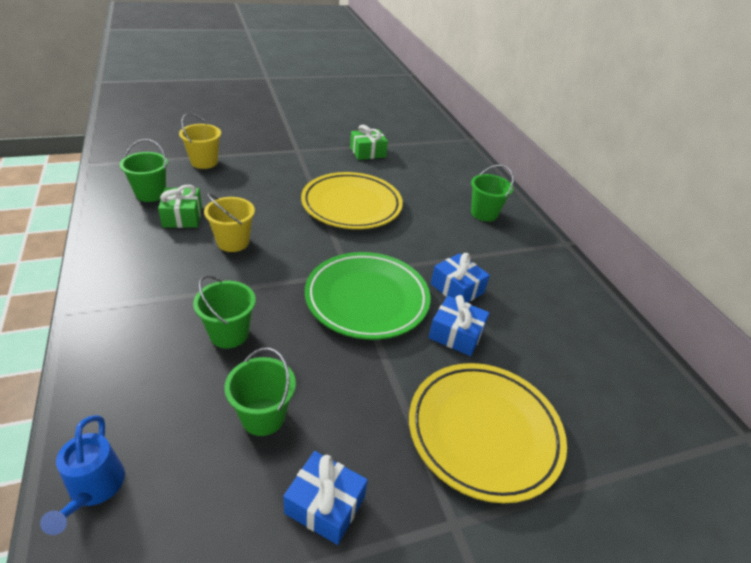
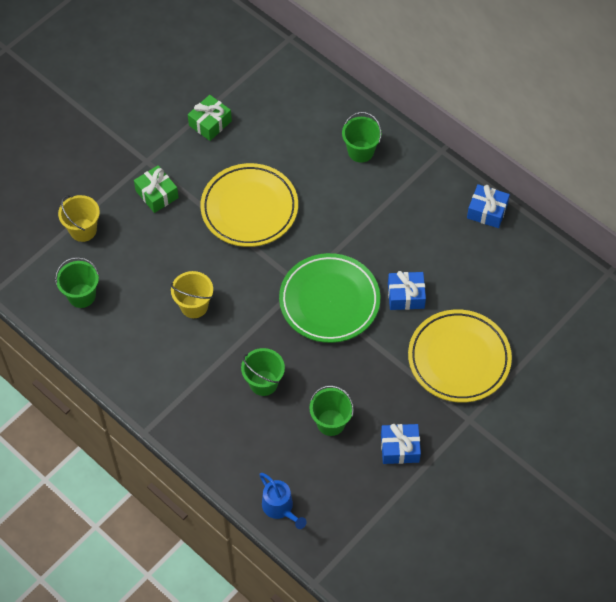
camera: 25 degrees left, 20 degrees up
(182, 216) = (132, 304): green gift -> green gift (157, 194)
(457, 288) = (384, 252): blue gift -> blue gift (487, 211)

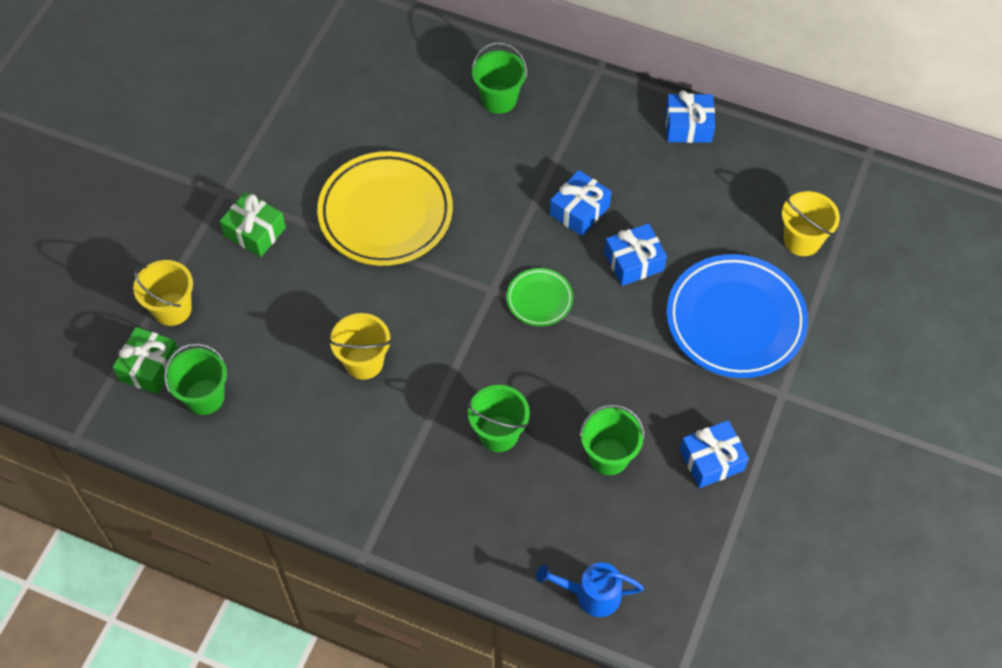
camera: 20 degrees left, 0 degrees up
(210, 123) = (289, 120): green gift -> green gift (149, 367)
(280, 508) = (591, 594): blue watering can -> blue watering can turned 150 degrees clockwise
(329, 301) = (539, 299): green plate -> green plate, size x0.48
(383, 248) = (579, 210): none -> blue gift
(459, 359) = (735, 320): yellow plate -> blue plate
(532, 318) = (802, 240): none -> yellow bucket

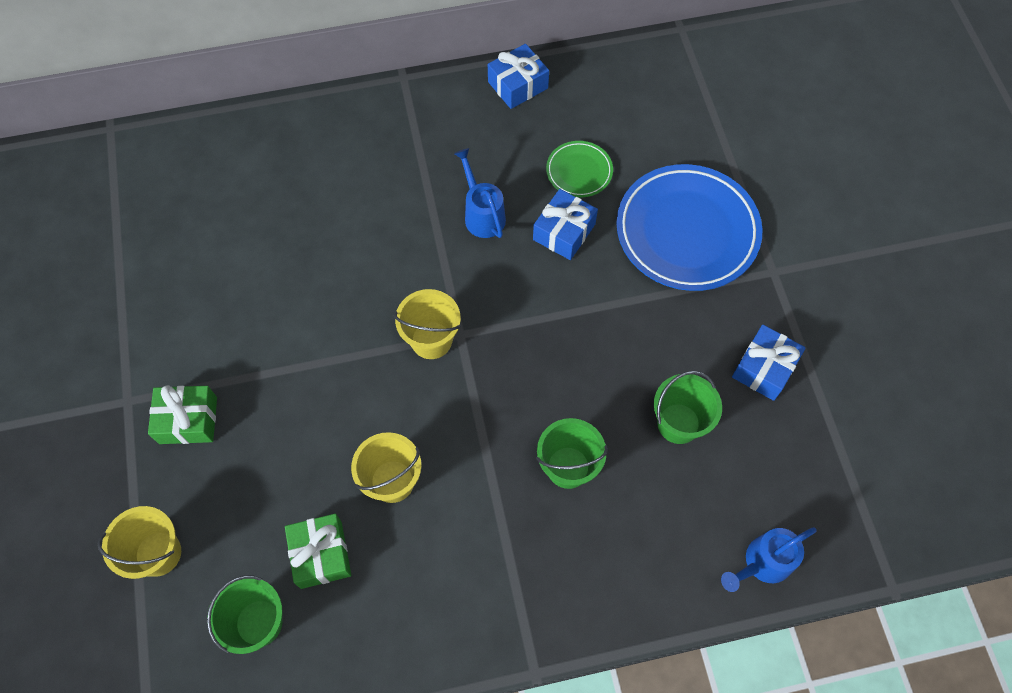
camera: 35 degrees left, 5 degrees up
(149, 367) = (178, 630): green gift -> green gift (321, 554)
(385, 213) = (306, 323): yellow plate -> none
(499, 99) = (333, 154): green bucket -> none
(539, 299) = (509, 317): green plate -> green plate (579, 171)
(579, 210) = (482, 214): blue gift -> blue watering can
(802, 240) = (685, 129): yellow bucket -> yellow bucket (431, 340)

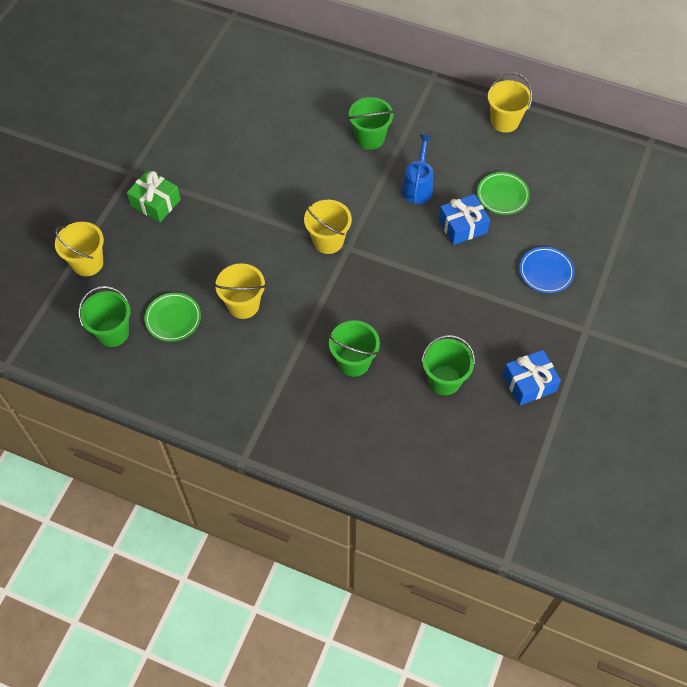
camera: 35 degrees right, 5 degrees down
(321, 554) = (173, 319): green gift -> green plate
(386, 188) = (370, 138): none -> green bucket
(518, 85) = (504, 121): blue gift -> yellow bucket
(687, 231) = (546, 272): blue plate -> blue plate, size x0.48
(762, 563) = (431, 492): blue watering can -> none

